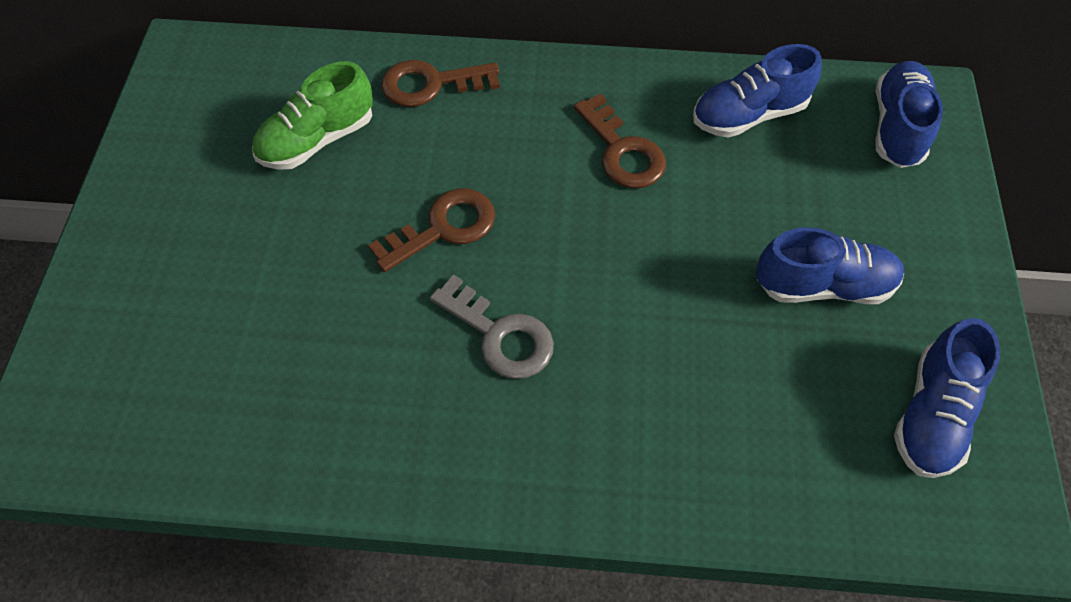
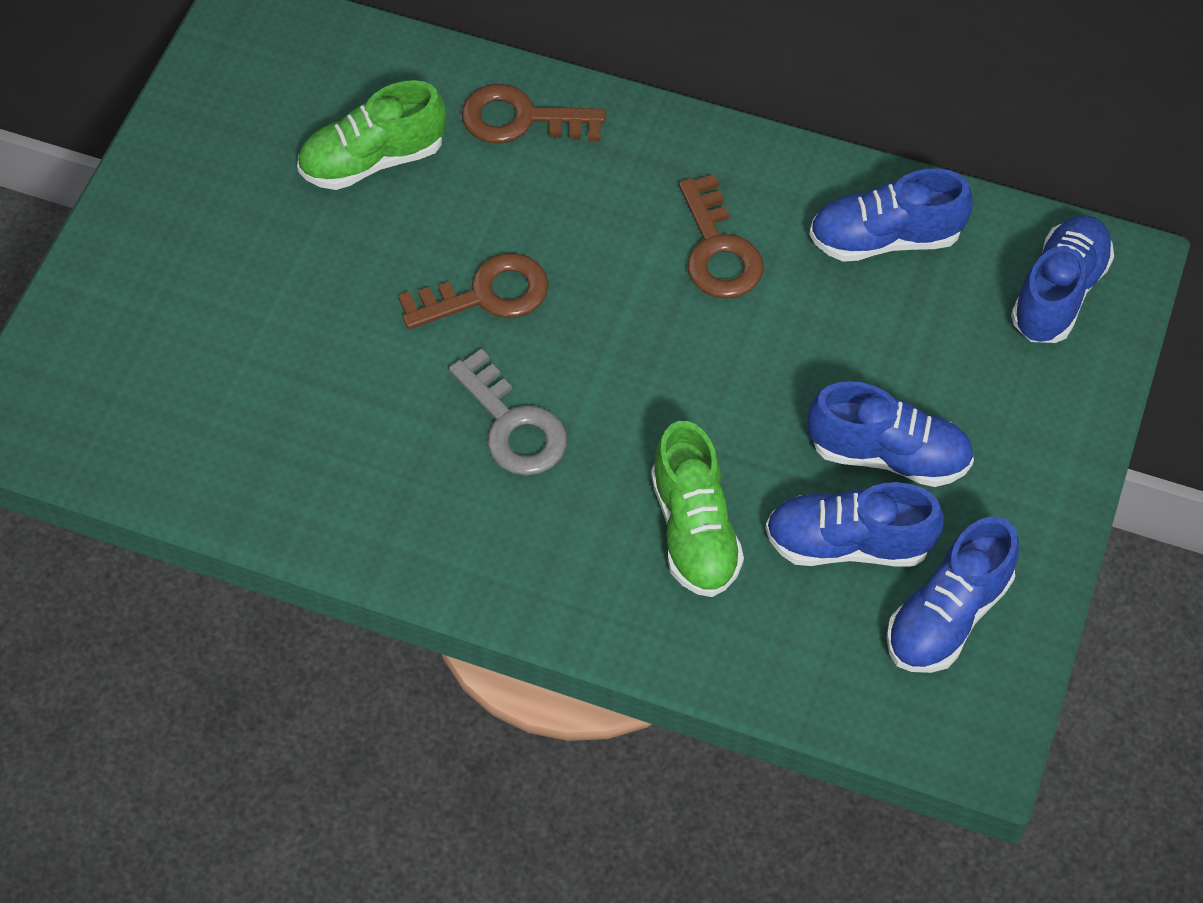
camera: 15 degrees right, 0 degrees up
(688, 392) = (694, 530): none -> green shoe
(823, 370) = (848, 543): none -> blue shoe

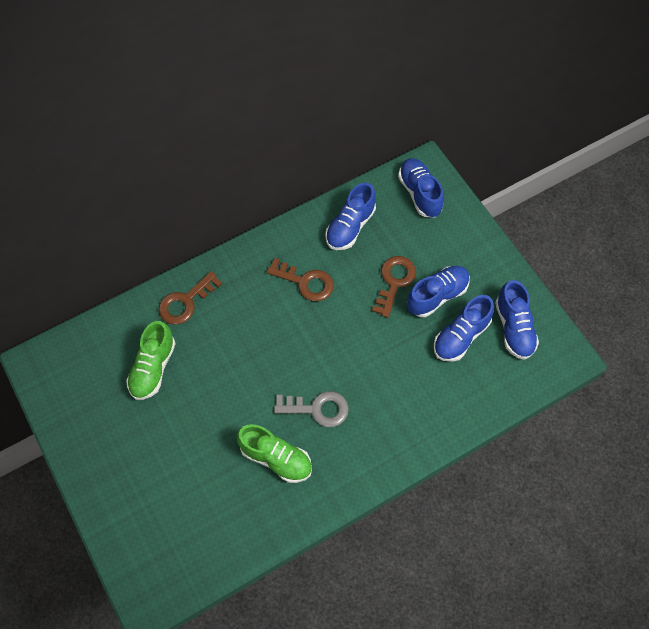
camera: 50 degrees left, 5 degrees up
(487, 294) = (252, 374): brown key -> brown key (394, 282)
(694, 530) = (414, 381): green shoe -> green shoe (276, 458)

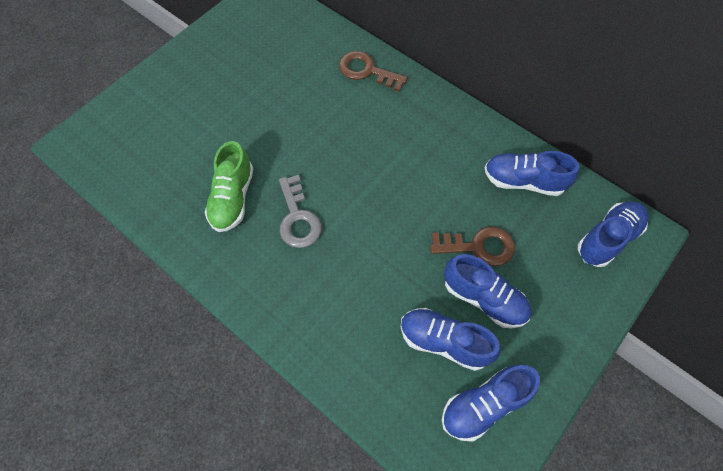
camera: 70 degrees right, 0 degrees up
(153, 368) = (290, 70): green shoe -> none
(305, 282) = (436, 161): brown key -> none

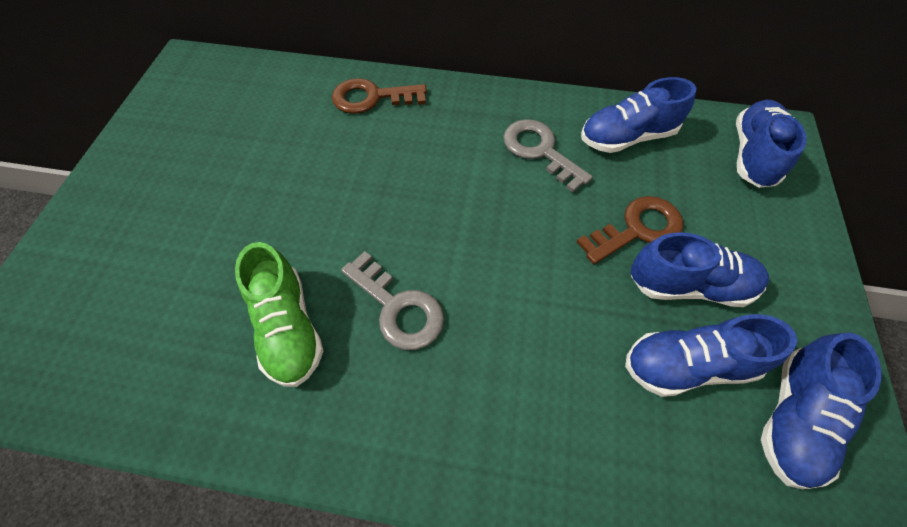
camera: 30 degrees left, 5 degrees down
(453, 162) = (539, 151): none -> grey key

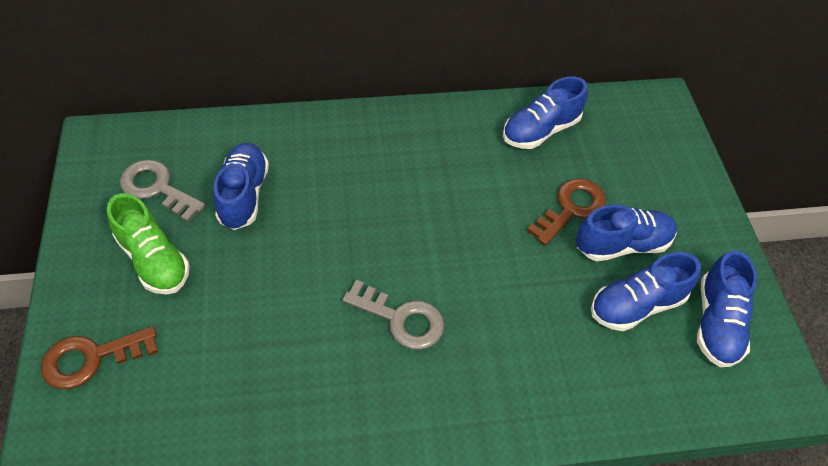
camera: 20 degrees left, 5 degrees down
(288, 328) = (316, 358): green shoe -> green shoe (154, 260)
(371, 98) = (302, 139): brown key -> brown key (91, 358)
(539, 151) = (471, 158): grey key -> grey key (157, 188)
(753, 155) = (644, 125): blue shoe -> blue shoe (244, 195)

